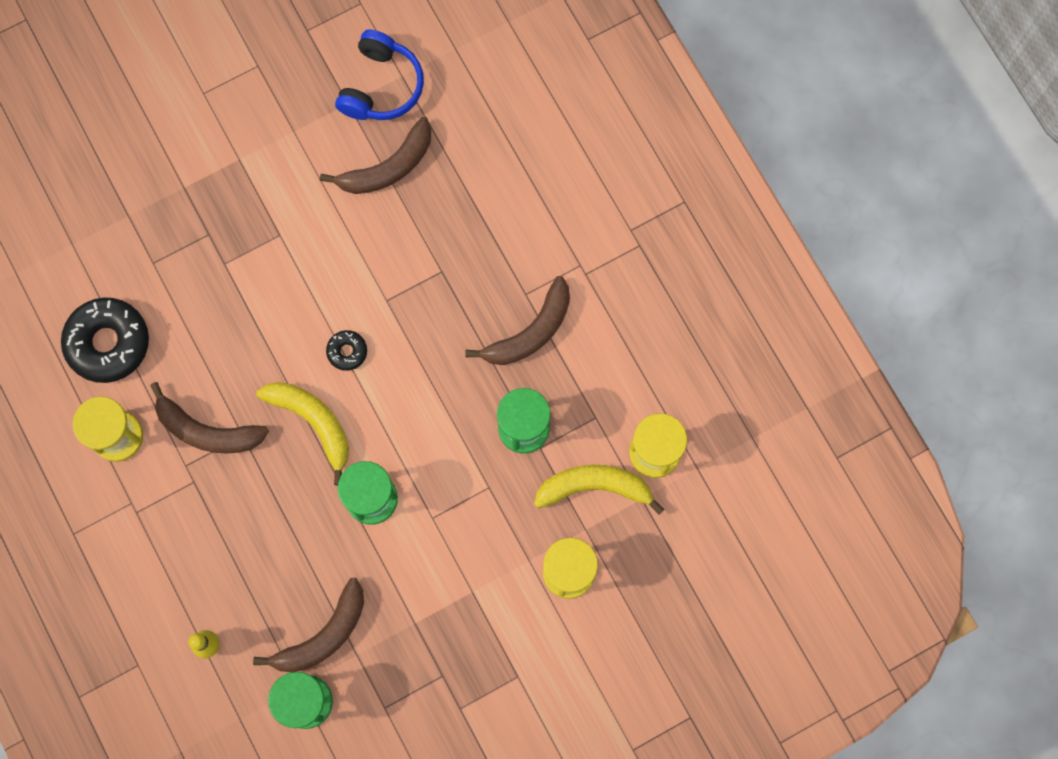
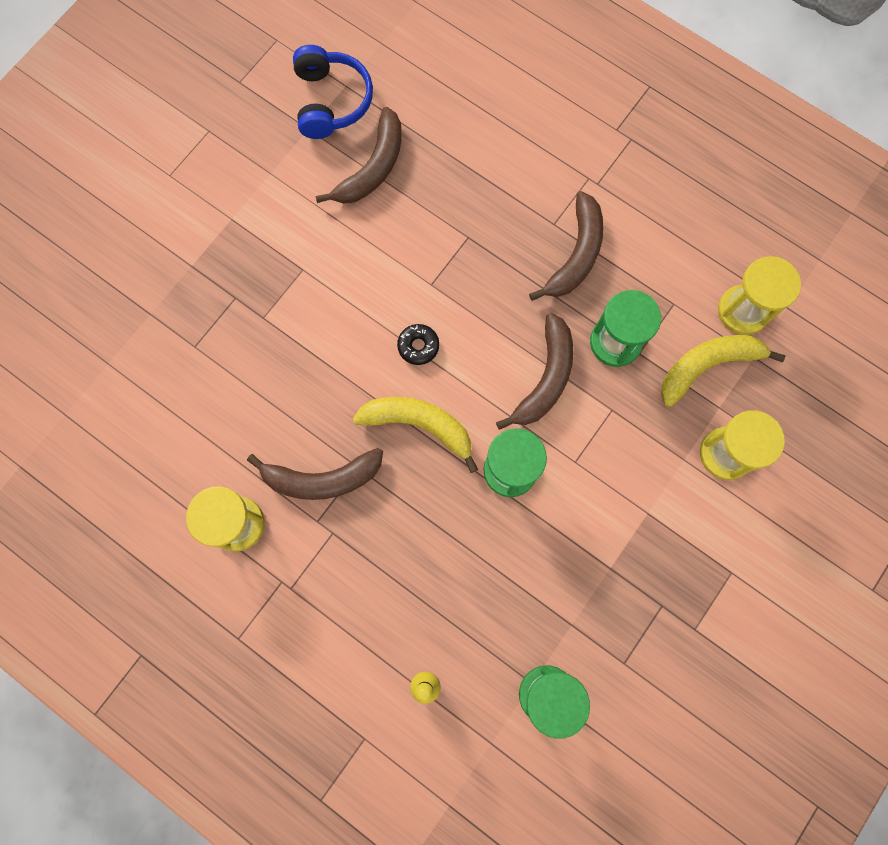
camera: 25 degrees left, 0 degrees up
(108, 343) = (186, 439): black donut -> none
(323, 635) = (530, 621): brown banana -> brown banana (545, 378)

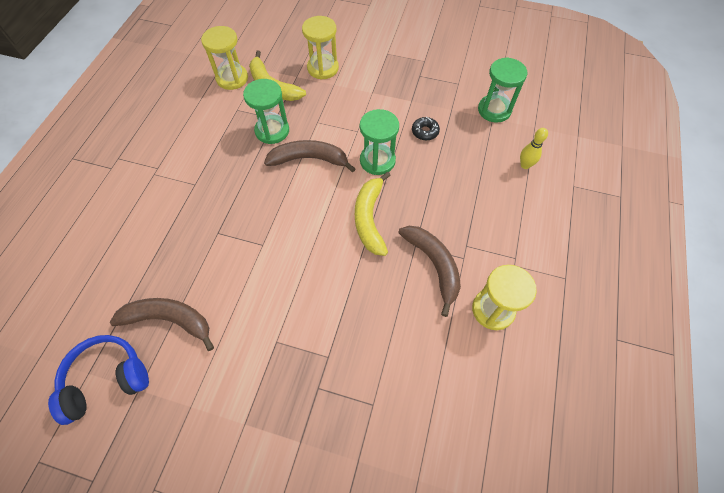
camera: 110 degrees left, 15 degrees down
(418, 346) = (313, 237): black donut -> black donut (425, 132)
(576, 255) = (215, 166): brown banana -> none

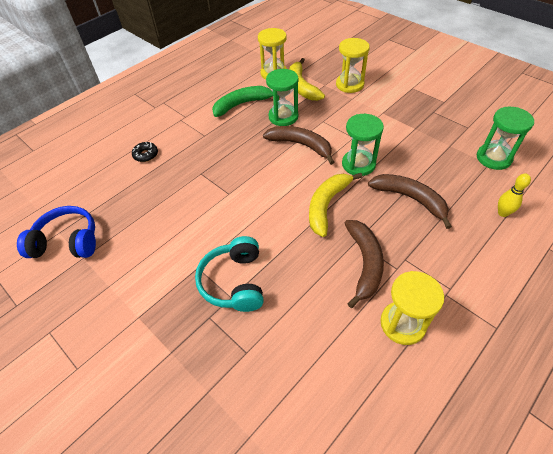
camera: 30 degrees right, 10 degrees down
(170, 320) = (132, 220): brown banana -> brown banana (410, 199)
(217, 130) = (242, 104): none -> green banana
(323, 339) = (234, 282): none -> turquoise headphones
(425, 132) = (414, 155): black donut -> black donut (146, 155)

